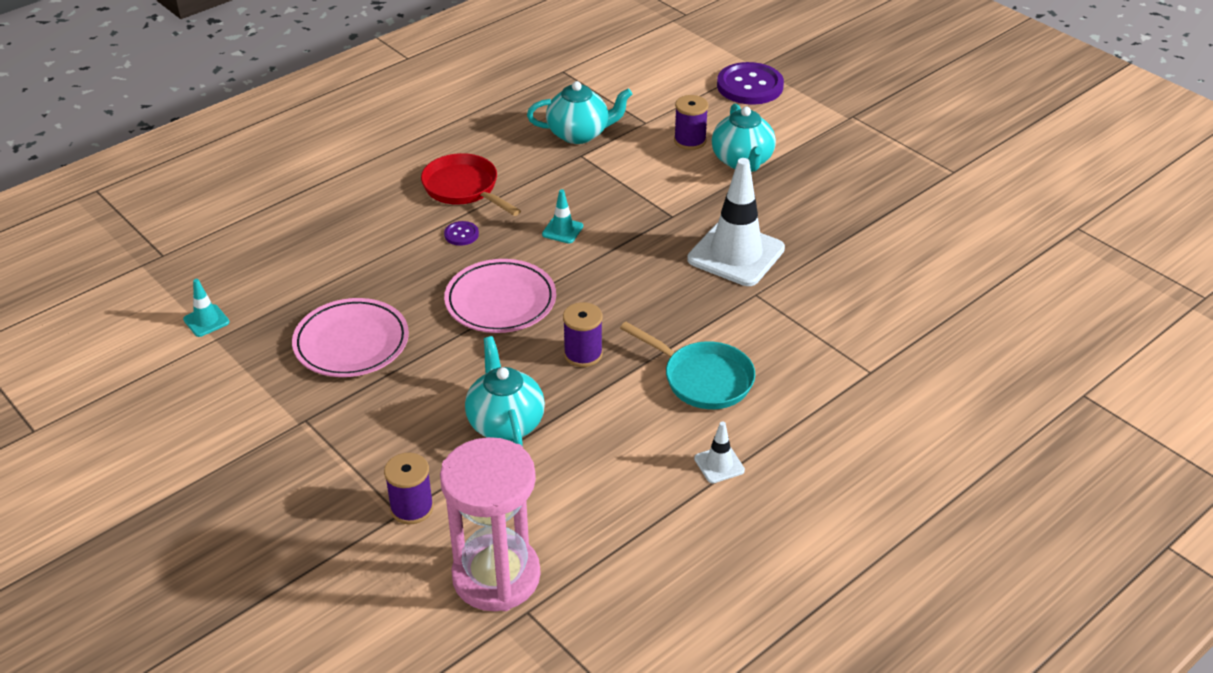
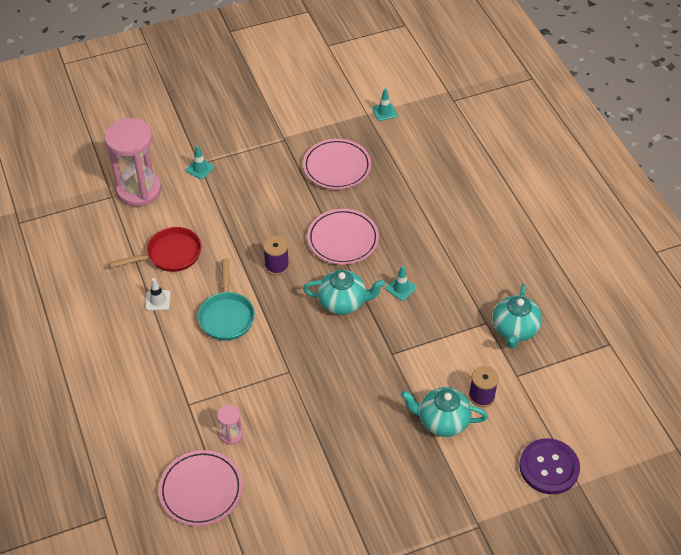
camera: 110 degrees right, 10 degrees up
(412, 508) = (200, 169): purple spool -> turquoise traffic cone
(461, 234) = (418, 235): purple button -> none
(464, 188) = (469, 248): red pan -> red pan (170, 254)
(505, 423) = (239, 217): turquoise teapot -> turquoise teapot (343, 302)
(703, 379) = (227, 316): turquoise pan -> turquoise pan turned 60 degrees counterclockwise
(736, 254) = (334, 375): white traffic cone -> none
(884, 318) = (231, 435): none -> pink hourglass
(978, 321) = (201, 490): none -> pink plate

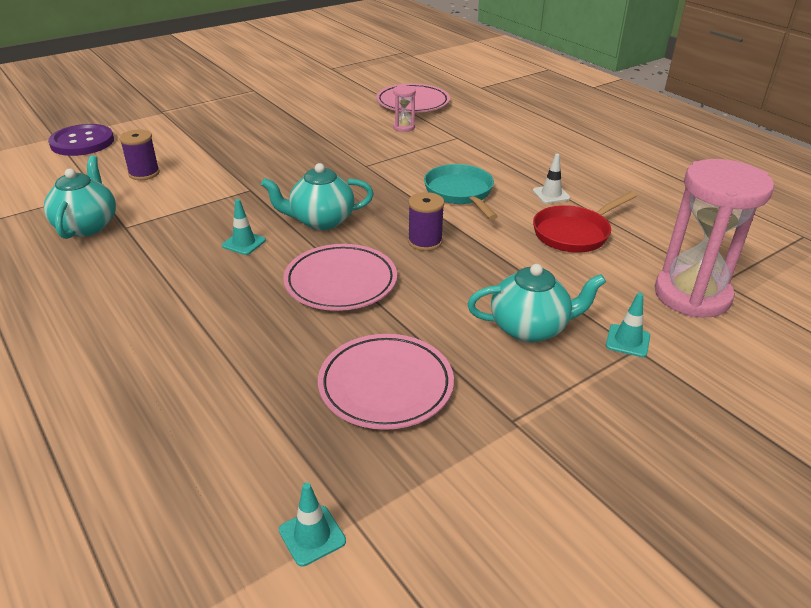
camera: 165 degrees right, 15 degrees down
(442, 421) = (191, 155): turquoise teapot -> turquoise teapot (530, 328)

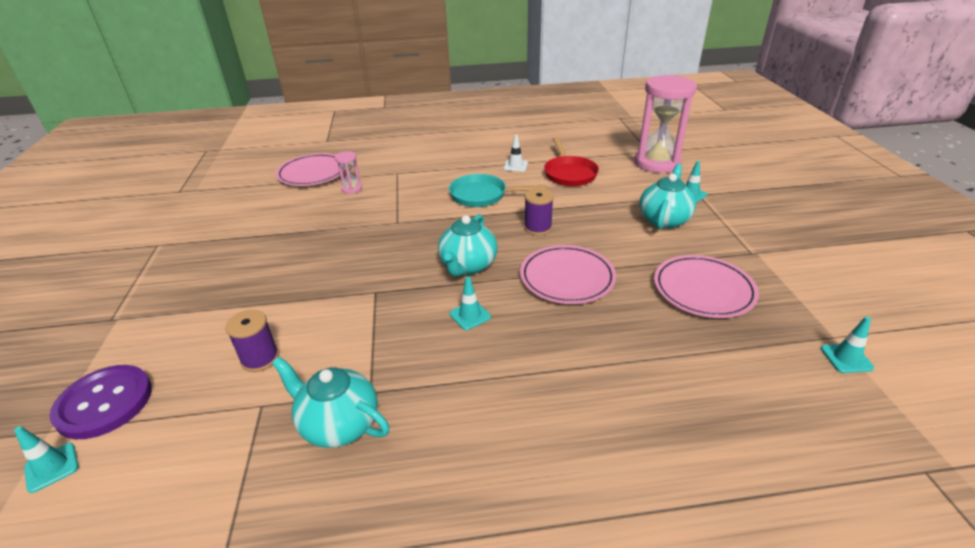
camera: 60 degrees left, 0 degrees up
(27, 150) = (52, 467): none -> turquoise traffic cone

